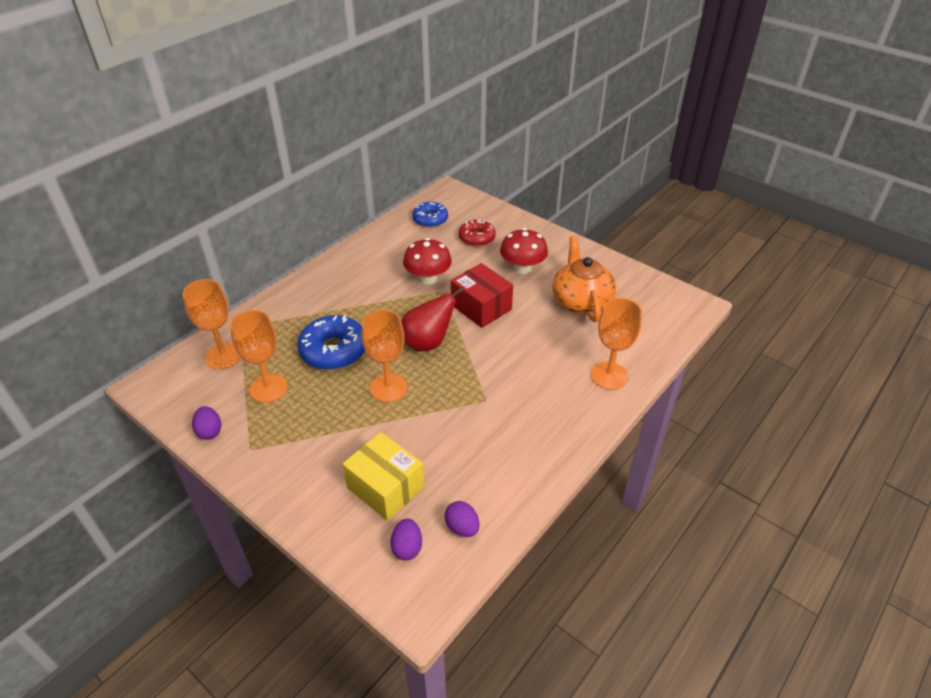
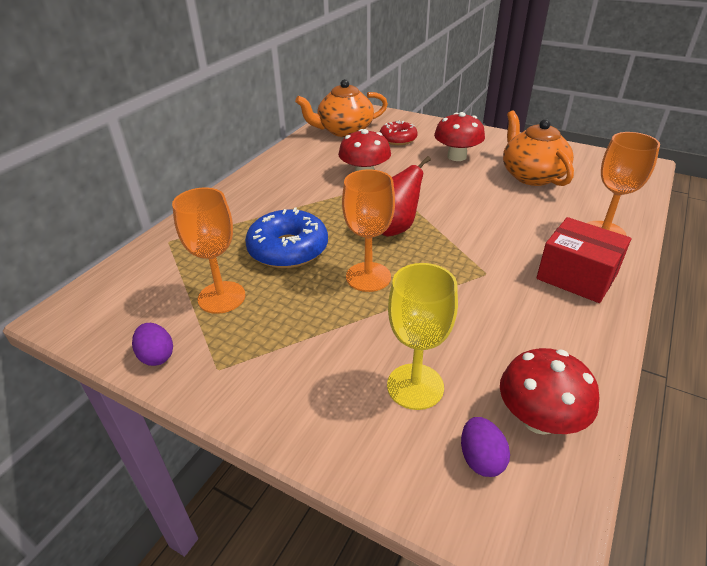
camera: 10 degrees left, 5 degrees down
(223, 356) = (155, 272): orange goblet -> none
(385, 487) = (415, 386): yellow box -> yellow goblet
(430, 219) = (344, 130): blue donut -> orange teapot
(462, 527) = (539, 419): purple egg -> red mushroom
(481, 307) = (433, 192): red box -> red box (576, 276)

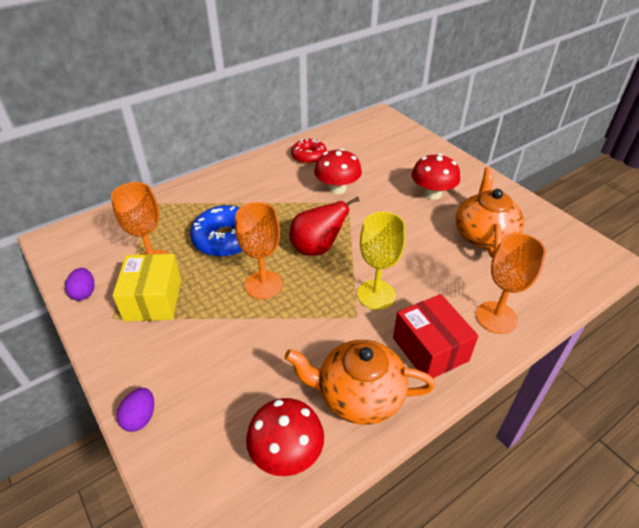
camera: 25 degrees right, 5 degrees up
(254, 333) = (153, 300): none -> yellow box
(344, 130) = (356, 138): orange teapot -> orange teapot (358, 395)
(398, 139) = (395, 160): red donut -> red donut (309, 156)
(415, 386) = (223, 387): yellow goblet -> yellow goblet (376, 295)
(481, 459) = (220, 461): purple egg -> purple egg (140, 418)

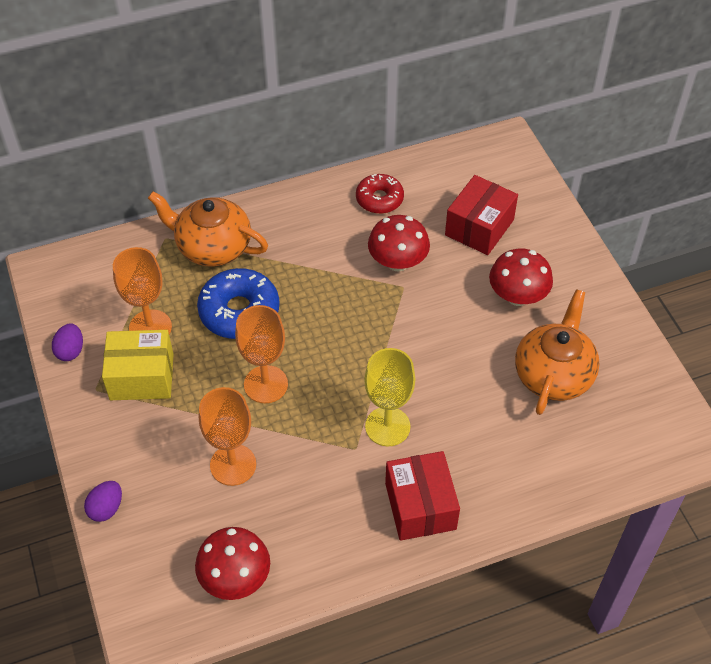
camera: 15 degrees right, 10 degrees up
(153, 300) = (142, 376): yellow box -> yellow box turned 75 degrees clockwise
(317, 248) = (342, 348): red pear -> none
(358, 395) = (324, 538): orange teapot -> orange teapot (212, 247)
(385, 160) = (479, 227): none -> red box
(496, 317) = (512, 486): orange goblet -> orange goblet (233, 465)

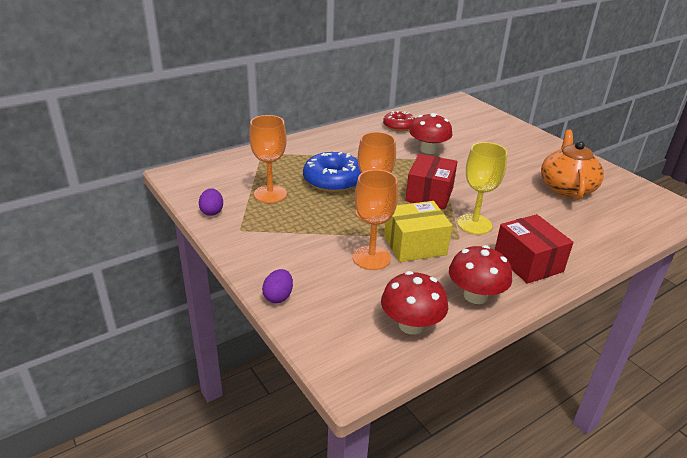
camera: 15 degrees left, 20 degrees down
(142, 376) = (275, 219): yellow box -> yellow box (415, 245)
(212, 247) = (298, 154): orange teapot -> none
(479, 227) = (469, 132): red box -> red box (429, 194)
(517, 296) = (515, 157): red mushroom -> red mushroom (475, 296)

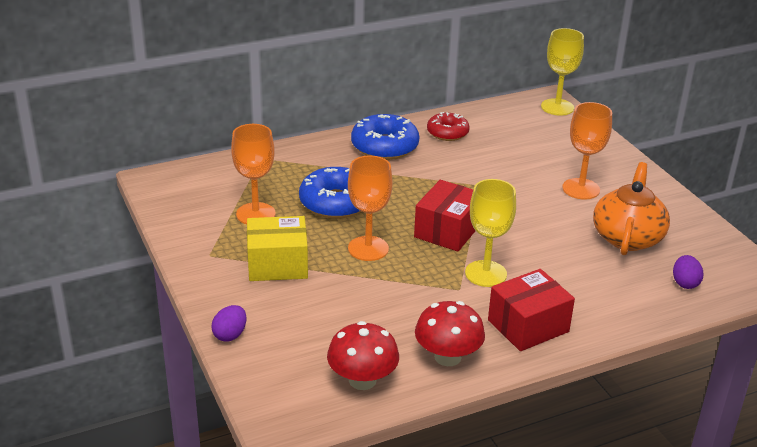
camera: 10 degrees right, 0 degrees up
(212, 212) = (183, 230): purple egg -> purple egg (685, 283)
(355, 138) = (384, 146): none -> blue donut
(371, 258) = (347, 302): orange goblet -> orange goblet (581, 189)
(415, 245) = (403, 292): yellow box -> yellow box (277, 264)
(428, 150) = (472, 170): red mushroom -> none
(469, 105) = (557, 107): none -> yellow goblet
(528, 262) = (528, 326): red box -> red box turned 75 degrees clockwise

